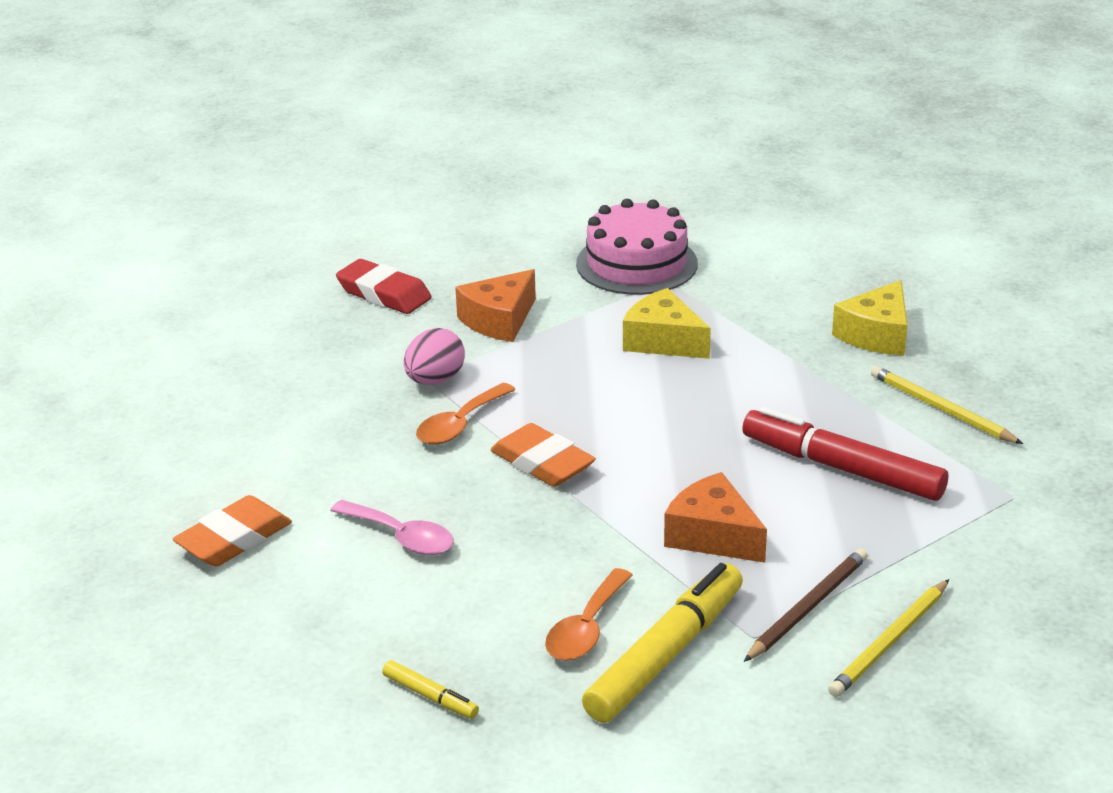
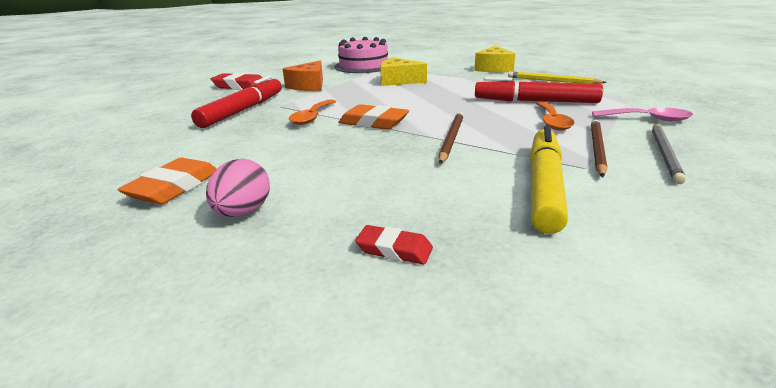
camera: 20 degrees left, 5 degrees down
(365, 377) = (243, 110): none -> red marker
(401, 537) = (305, 165): pink spoon -> pink spoon (647, 119)
(430, 696) = (394, 249): yellow marker -> red eraser
(435, 380) = (286, 106): pink egg -> pink egg (243, 212)
(586, 628) = (475, 184): orange spoon -> orange spoon (552, 122)
(625, 533) = (451, 139): none -> brown pencil
(712, 535) = (502, 132): orange cheese -> none
(890, 641) = (665, 154): yellow pencil -> grey pencil

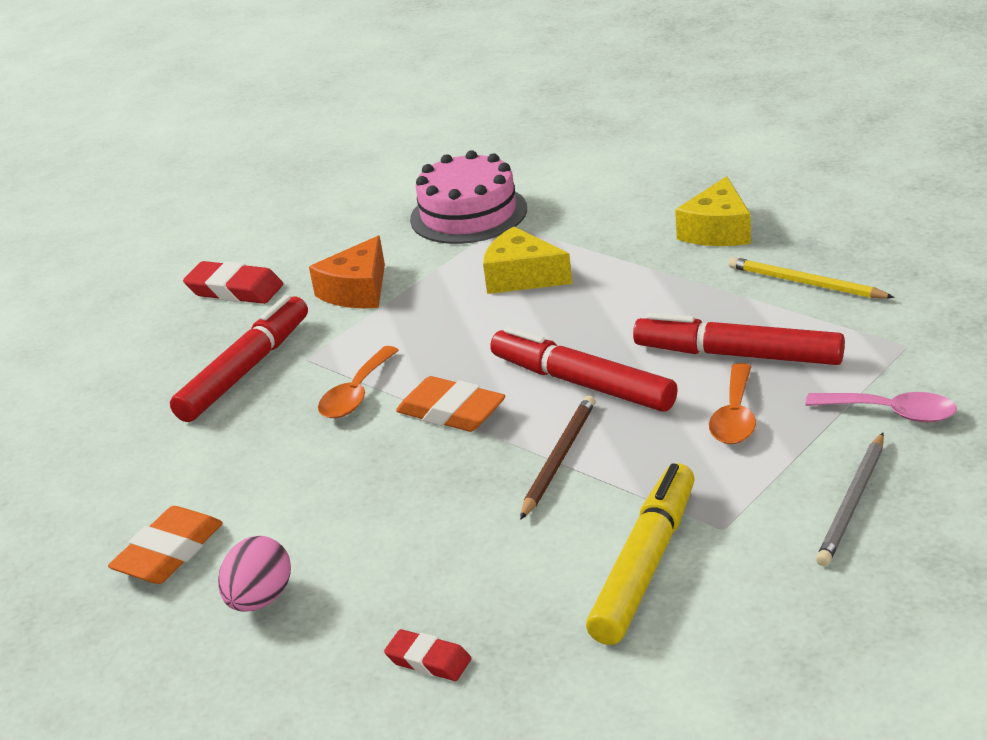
camera: 10 degrees right, 5 degrees up
(450, 112) = (582, 383): none -> red marker
(597, 149) = (761, 489): brown pencil -> none

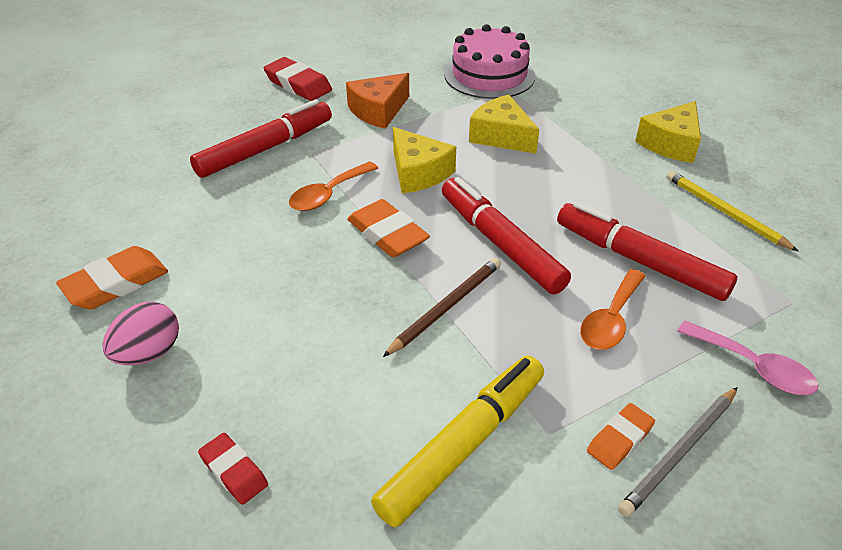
camera: 15 degrees right, 10 degrees up
(448, 342) = (418, 173): none -> yellow cheese
(792, 511) = (619, 439): none -> orange eraser

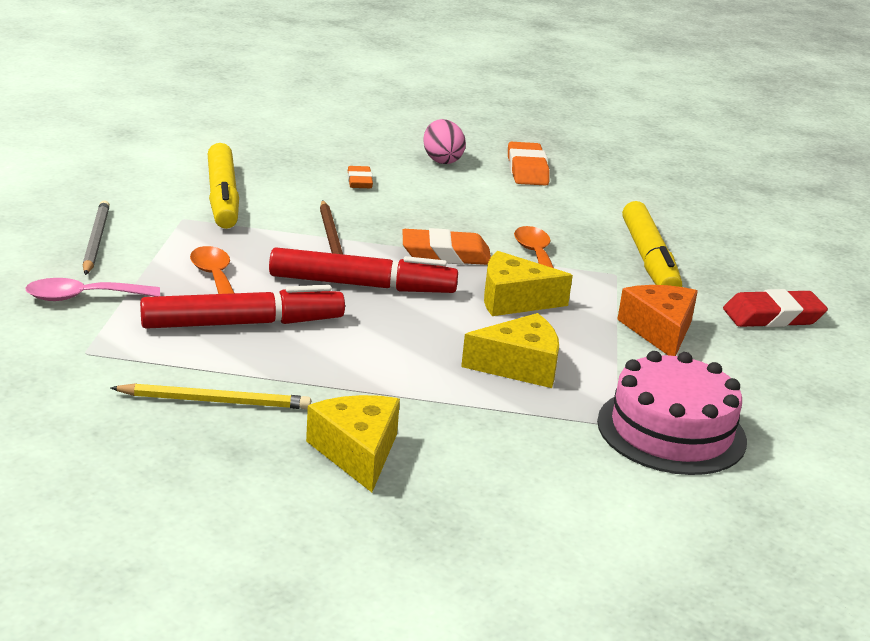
camera: 125 degrees right, 15 degrees down
(234, 471) = (315, 152): red eraser -> none
(265, 148) = (649, 260): red marker -> yellow marker
(619, 439) = (138, 231): orange eraser -> orange eraser (359, 181)

